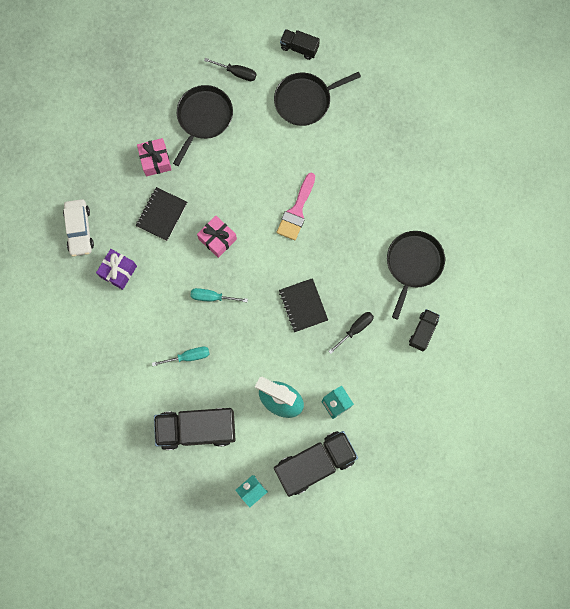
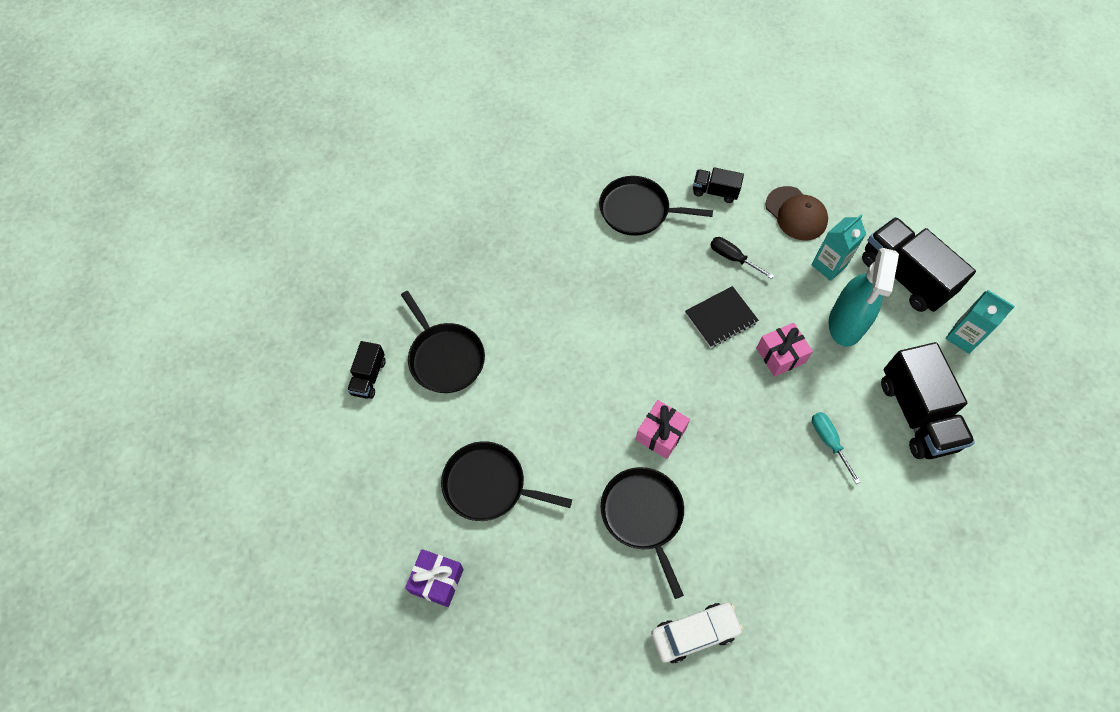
camera: 100 degrees left, 15 degrees down
(118, 271) = (741, 560): purple gift -> purple gift (437, 581)
(155, 160) = (564, 541): pink gift -> pink gift (780, 355)
(161, 214) = (643, 516): black notebook -> black pan
(212, 297) = (741, 426): turquoise screwdriver -> none
(236, 73) = (414, 452): black screwdriver -> none
(296, 211) = (600, 344): pink brush -> none
(390, 393) = (796, 213): none -> brown cap

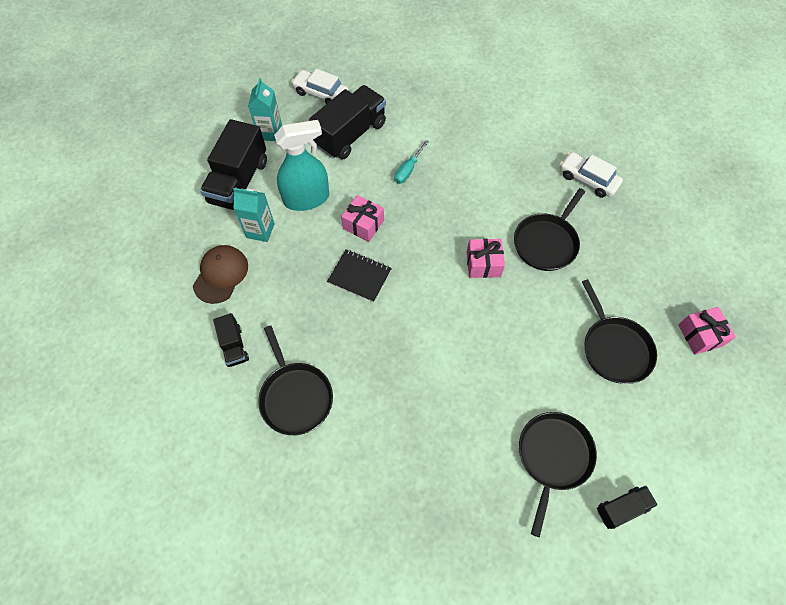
camera: 125 degrees left, 0 degrees up
(437, 581) = (700, 335): purple gift -> pink gift
(733, 258) = (297, 296): black screwdriver -> none
(1004, 420) = (321, 93): none -> white car

